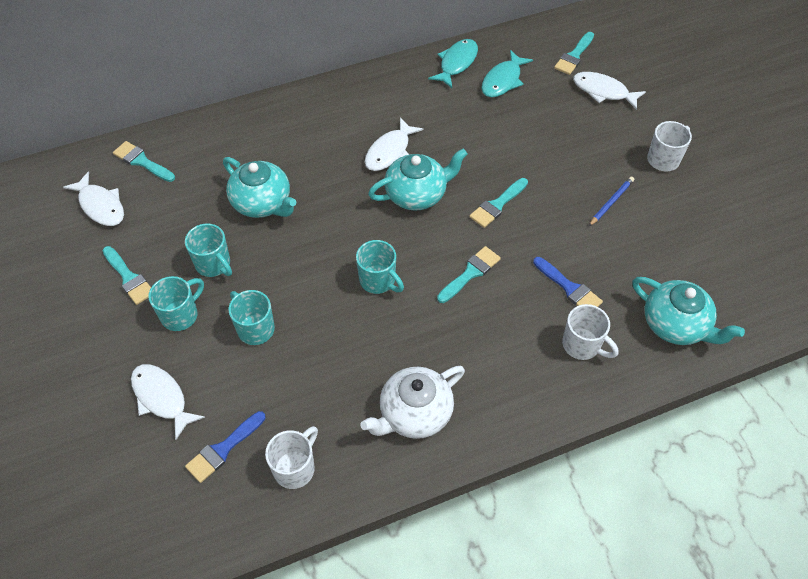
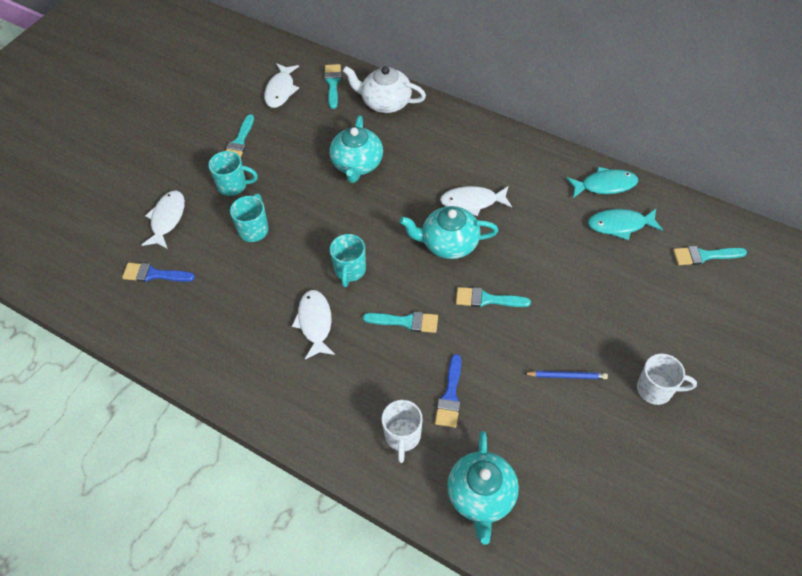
camera: 55 degrees right, 0 degrees up
(214, 264) = (285, 174): turquoise mug -> none
(295, 468) = (167, 321): white mug -> none
(414, 413) = (257, 362): white teapot -> white teapot (385, 102)
(417, 194) = (448, 243): turquoise teapot -> turquoise teapot turned 150 degrees clockwise
(603, 91) = (686, 300): white fish -> white fish (315, 323)

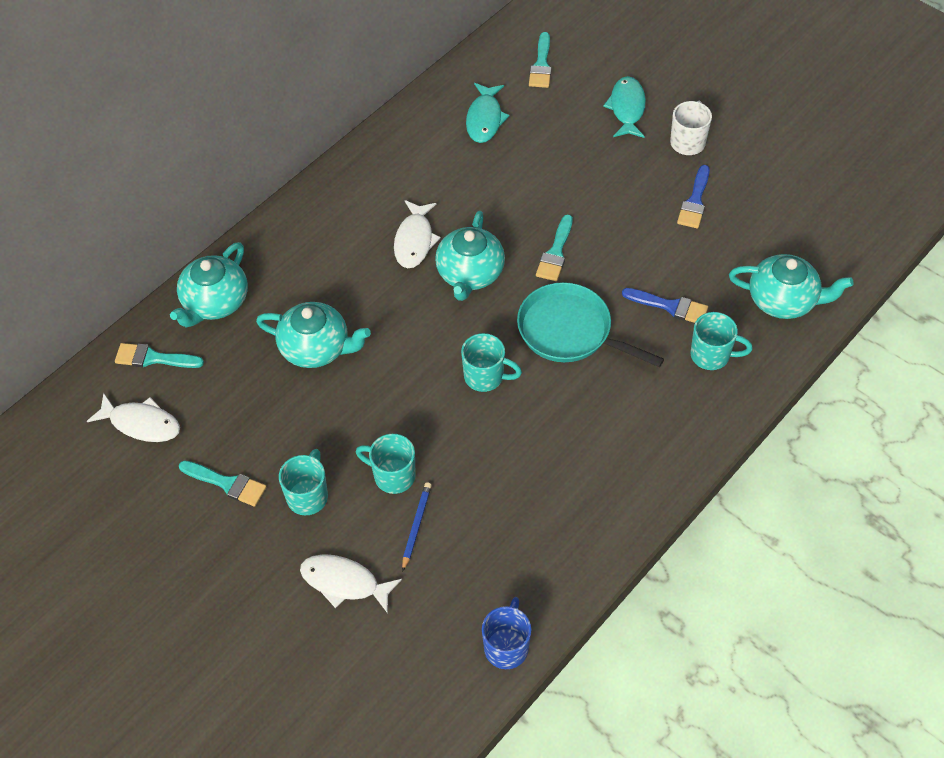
camera: 80 degrees left, 0 degrees up
(117, 322) = (506, 647): none -> blue mug
(154, 274) = (437, 601): blue brush -> blue brush (695, 201)
(315, 323) = (553, 421): white fish -> none
(385, 102) = (215, 302): white teapot -> turquoise teapot
(402, 437) = (711, 355): white mug -> turquoise mug
(406, 322) = (570, 331): turquoise brush -> turquoise pan
(567, 376) = (662, 206): blue pencil -> blue pencil (416, 526)
(605, 185) = (425, 118): turquoise fish -> turquoise fish (627, 108)

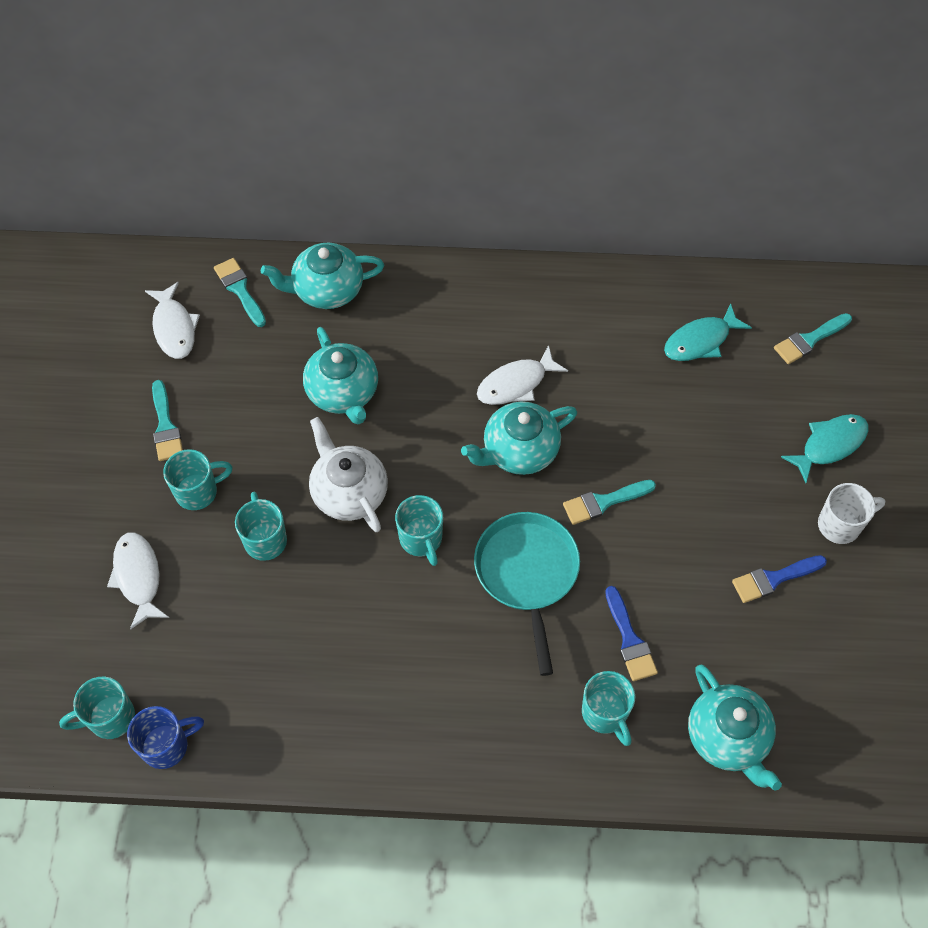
camera: 50 degrees right, 5 degrees up
(404, 397) = (349, 492): none -> white teapot
(416, 526) = (230, 592): blue pencil -> none
(449, 674) = (110, 718): none -> turquoise mug

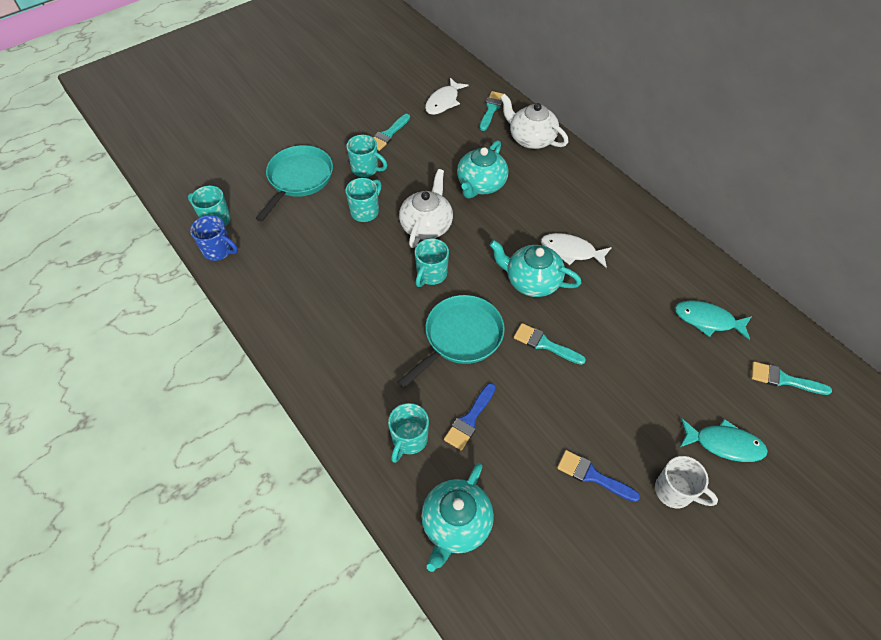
camera: 50 degrees right, 5 degrees down
(138, 577) = (299, 179): white fish -> turquoise pan
(326, 290) = (531, 139): turquoise teapot -> white teapot

